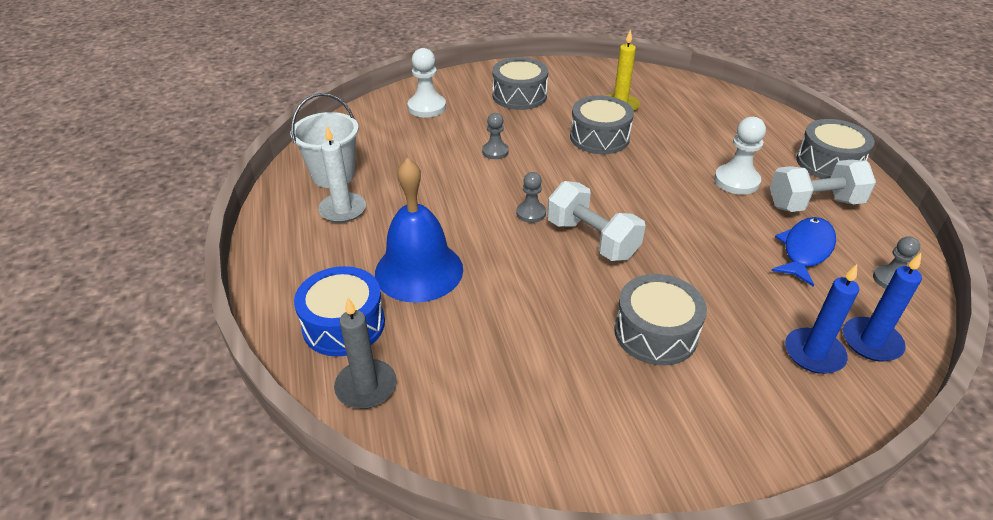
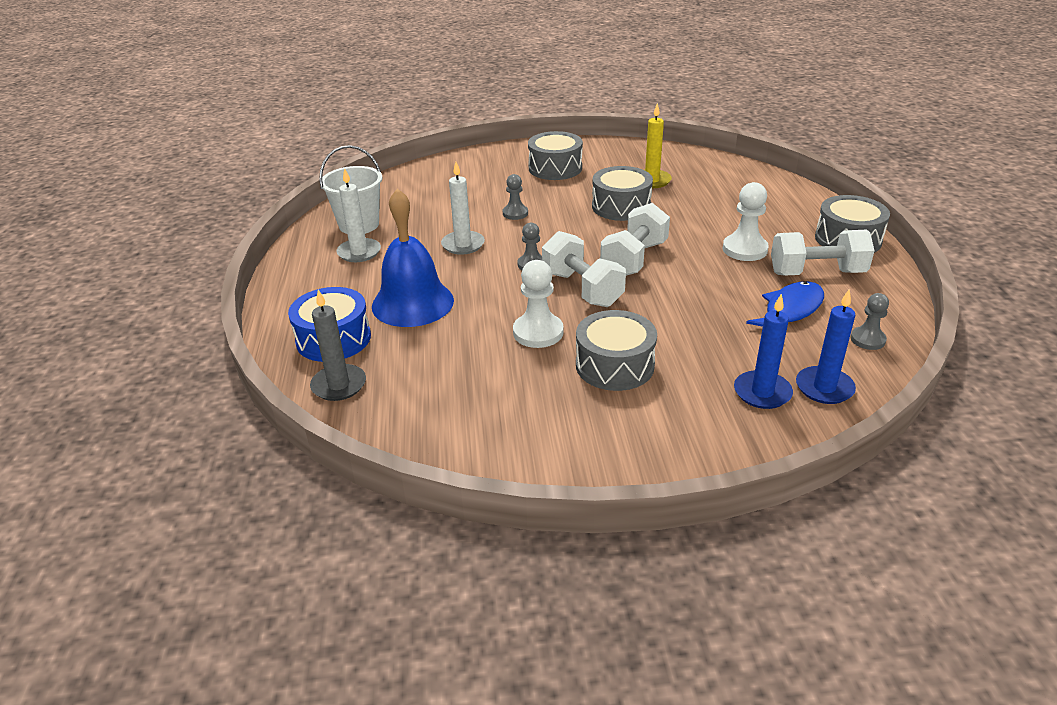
camera: 10 degrees right, 5 degrees down
(427, 107) = (462, 174): white pawn -> white pawn (538, 332)
(452, 193) = (463, 245): none -> white candle
(633, 200) = (634, 259): none -> white dumbbell

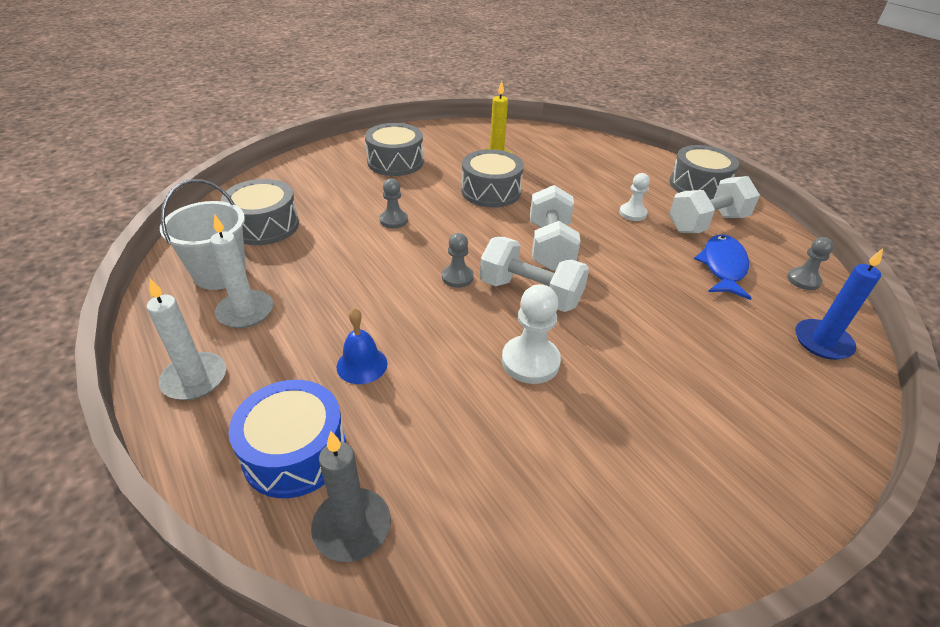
camera: 30 degrees left, 5 degrees up
(412, 303) = (362, 365): blue bell -> blue bell, size x0.49
(463, 245) = (365, 271): white candle -> white candle (194, 379)
(614, 365) = (637, 378): grey drum -> grey drum (264, 226)
(744, 249) = (632, 213): white pawn -> white pawn, size x0.64
(762, 392) = (784, 365): blue candle -> none

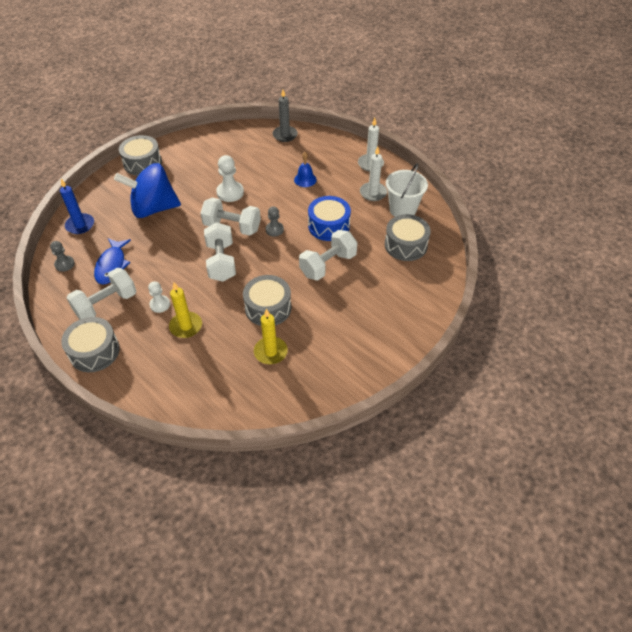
camera: 170 degrees right, 10 degrees up
(295, 452) = (314, 149): blue drum -> blue drum (329, 226)
(393, 220) = (328, 265): grey pawn -> white dumbbell
(395, 162) = (355, 329): grey drum -> grey drum (142, 163)
(594, 190) = (186, 326): none -> yellow candle
(687, 352) = (153, 208): none -> blue spinning top

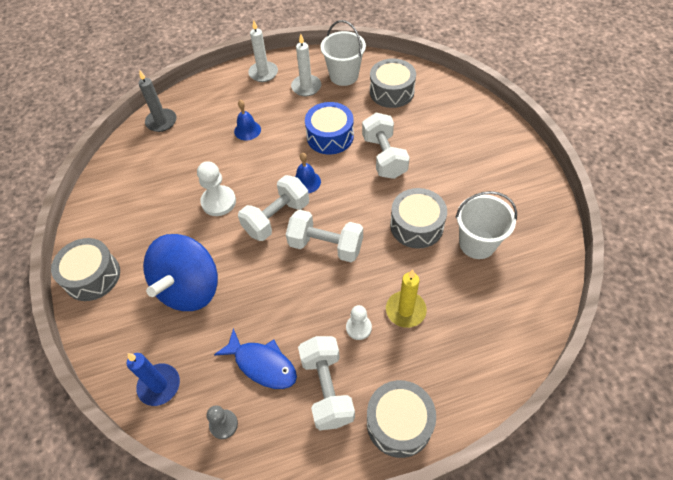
camera: 60 degrees left, 5 degrees up
(270, 352) = (477, 243): yellow candle -> white bucket
(274, 230) = (306, 182): grey pawn -> blue bell

